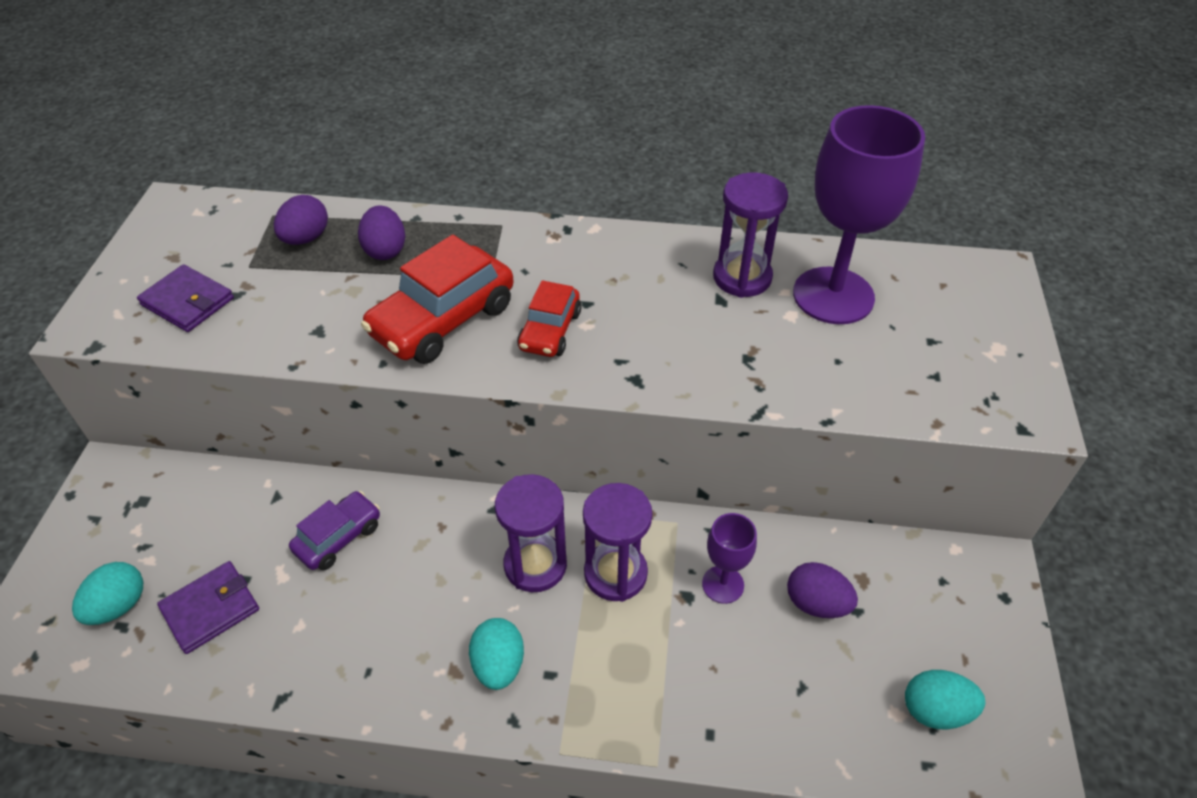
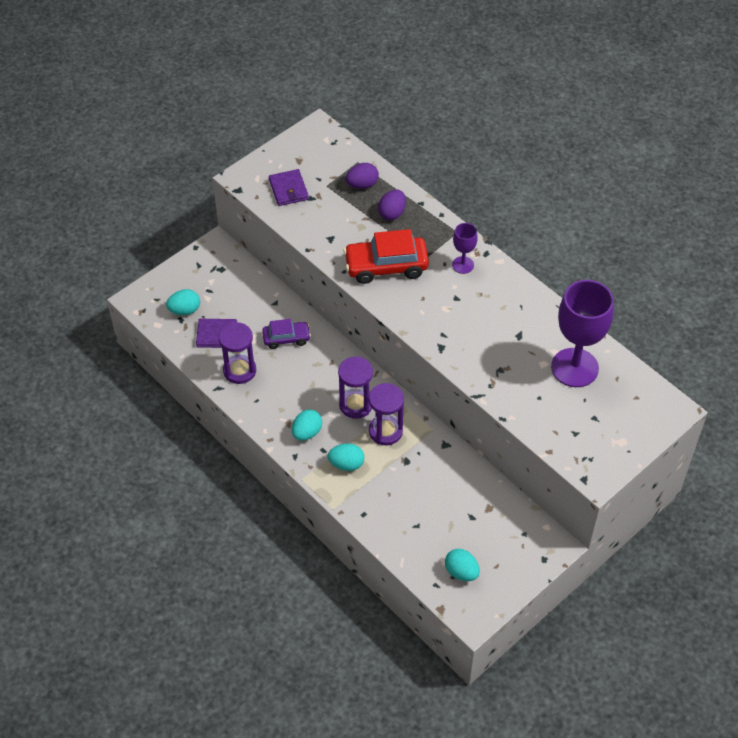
camera: 40 degrees right, 5 degrees up
(550, 331) = (427, 301): red car -> none
(607, 670) = (346, 464): none -> turquoise egg
(723, 584) = (426, 467): purple goblet -> purple goblet (463, 265)
(742, 277) = (542, 331): purple hourglass -> purple hourglass (239, 370)
(816, 603) = (457, 502): purple egg -> none

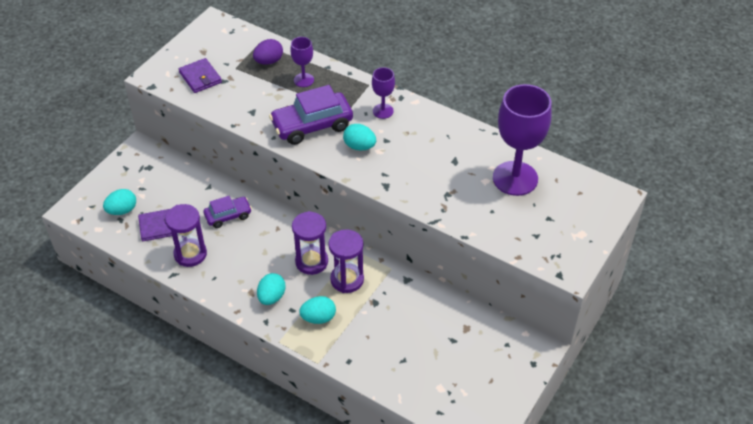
camera: 15 degrees left, 5 degrees down
(386, 266) = (312, 125): red car -> purple car
(392, 213) = (303, 80): purple egg -> purple goblet
(461, 572) = (459, 394): turquoise egg -> turquoise egg (359, 146)

